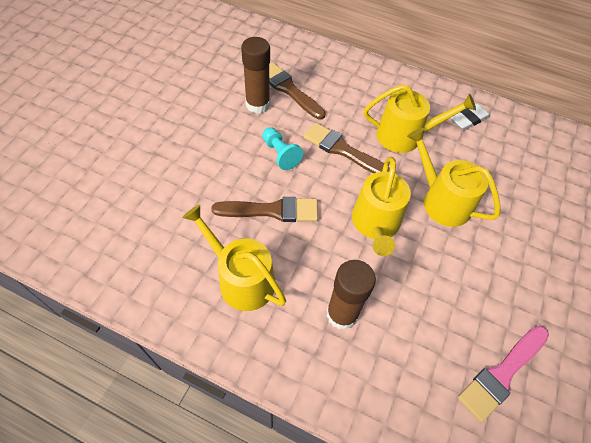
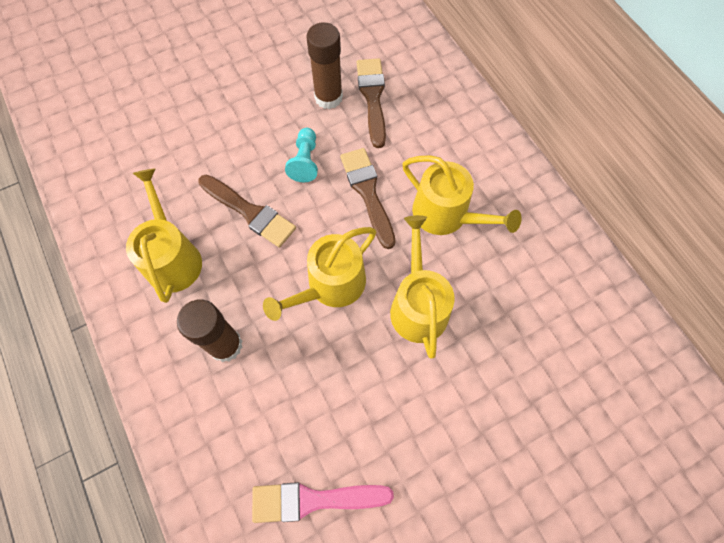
camera: 40 degrees right, 10 degrees up
(469, 119) = (537, 238): white eraser -> none

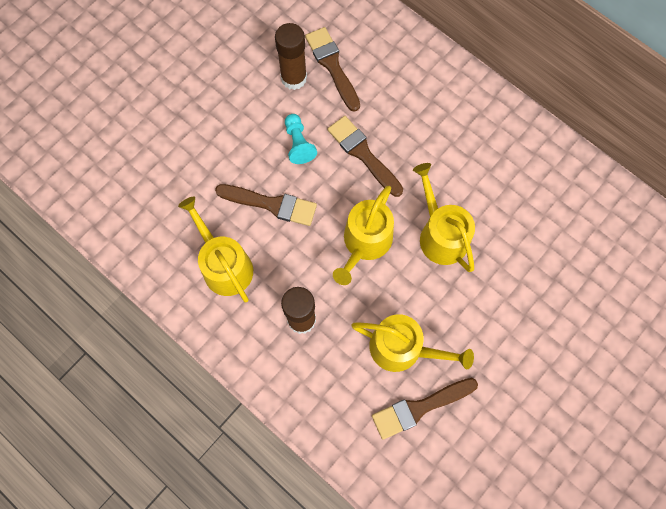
camera: 20 degrees left, 5 degrees up
(314, 500) = (420, 408): pink brush -> brown brush
(446, 215) = (434, 151): yellow watering can -> yellow watering can (402, 348)

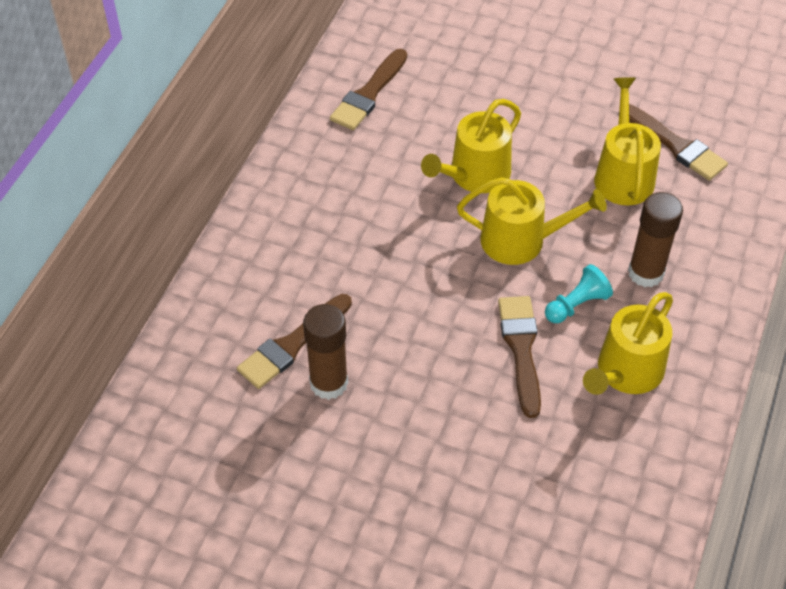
camera: 110 degrees left, 20 degrees down
(298, 143) = (424, 347): turquoise pawn -> turquoise pawn (576, 305)
(363, 154) = (407, 274): brown brush -> brown brush (369, 94)

